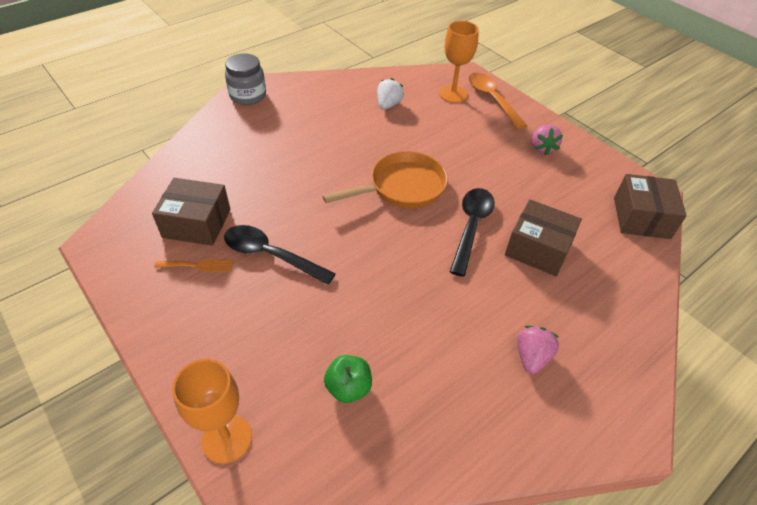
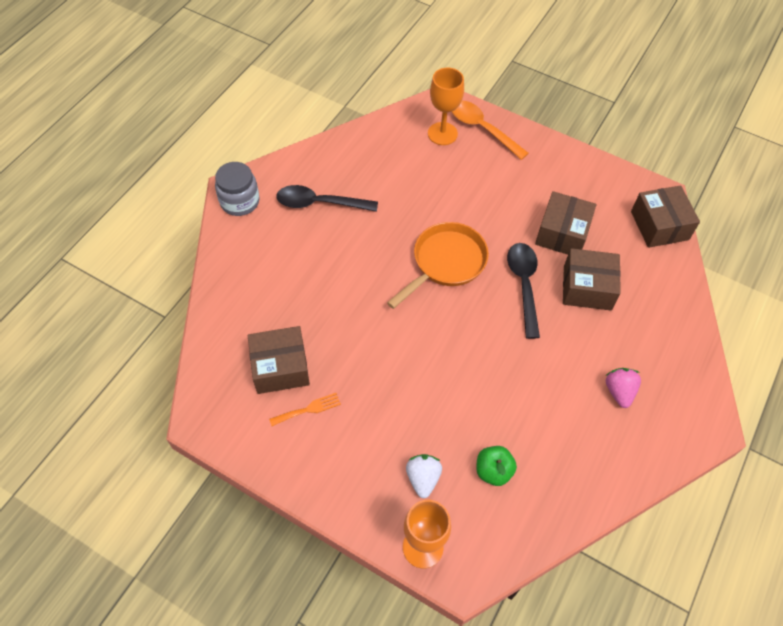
camera: 20 degrees left, 10 degrees up
(271, 255) = (367, 376): black spoon -> black spoon (320, 203)
(388, 105) = (386, 168): white strawberry -> white strawberry (423, 478)
(532, 196) = (562, 233): none -> brown box
(542, 148) = (551, 175): pink strawberry -> none

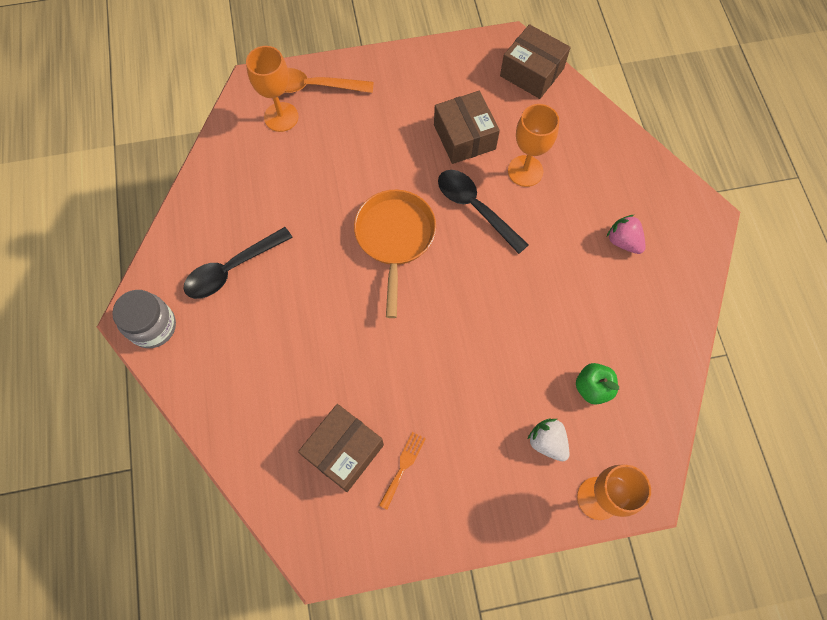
camera: 40 degrees left, 10 degrees up
(587, 288) = (525, 171): brown box -> orange goblet

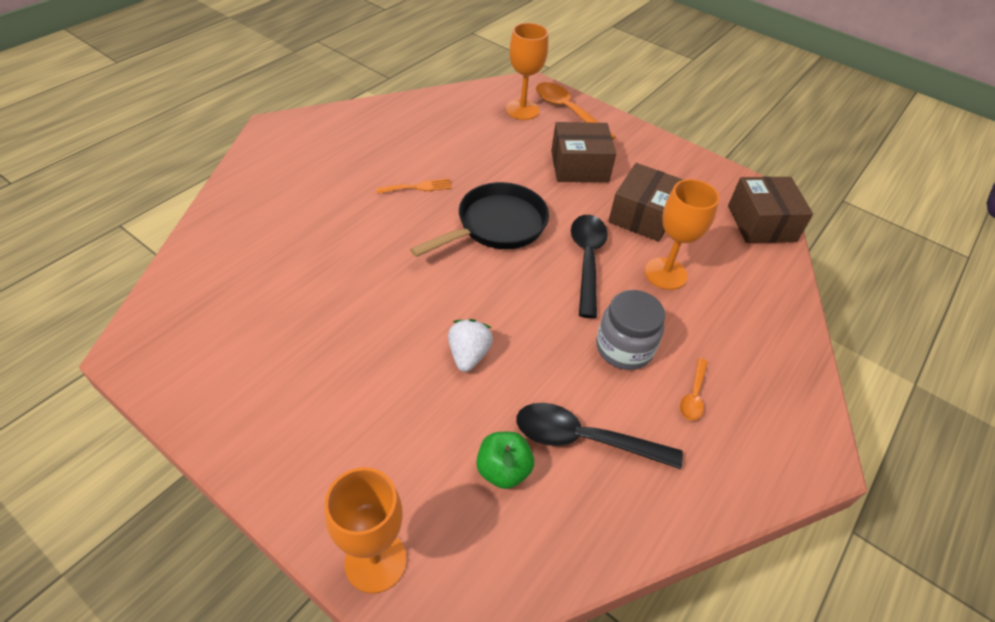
camera: 45 degrees right, 20 degrees down
(153, 326) = (276, 139): grey jar -> grey jar (624, 348)
(232, 269) = (366, 152): black spoon -> black spoon (585, 439)
(344, 451) = (258, 305): brown box -> brown box (579, 166)
(395, 238) = (496, 225): orange pan -> black pan
(403, 466) = (276, 357): orange fork -> orange fork (418, 187)
(547, 442) = (402, 465): white strawberry -> white strawberry (468, 355)
(623, 241) = (693, 395): pink strawberry -> orange spoon

